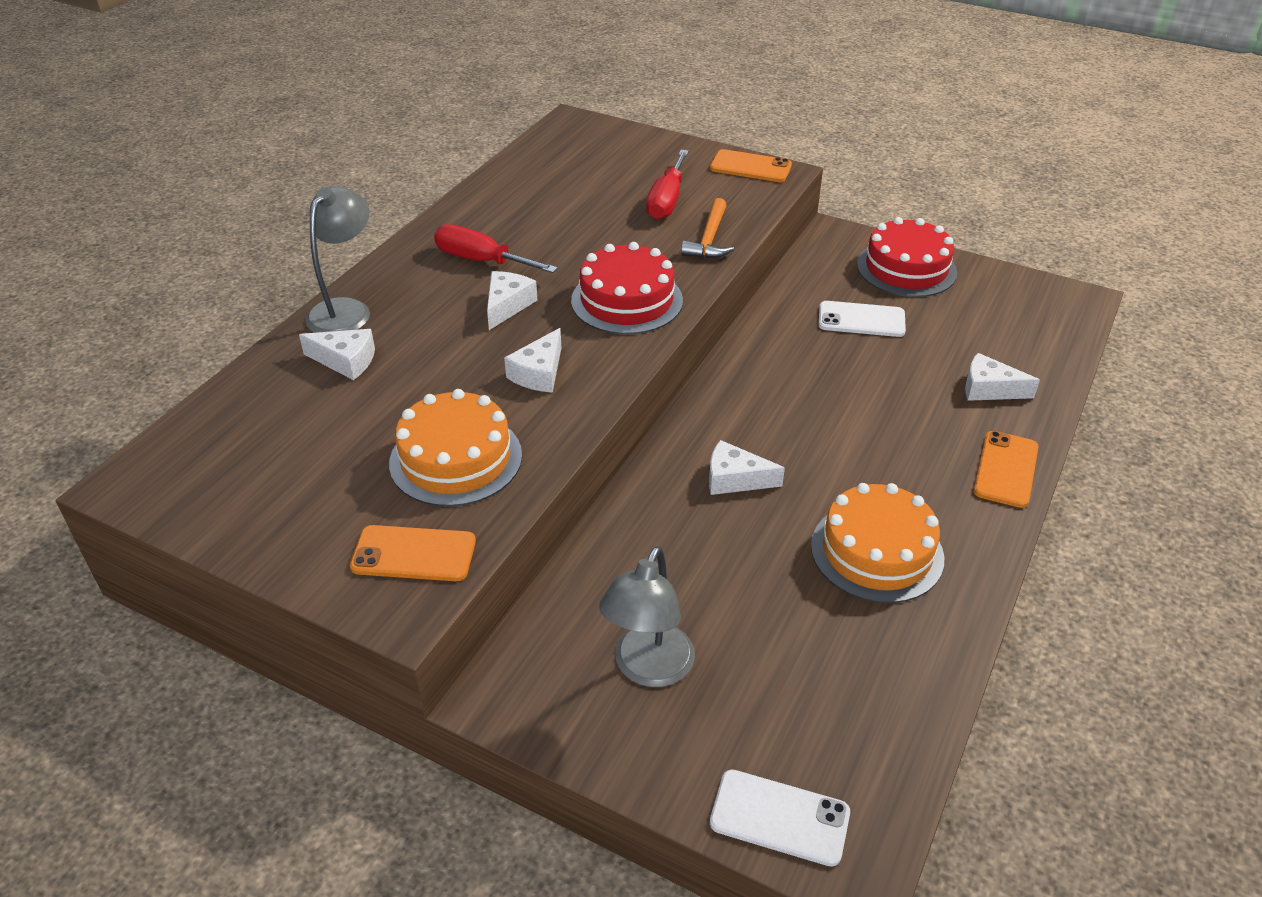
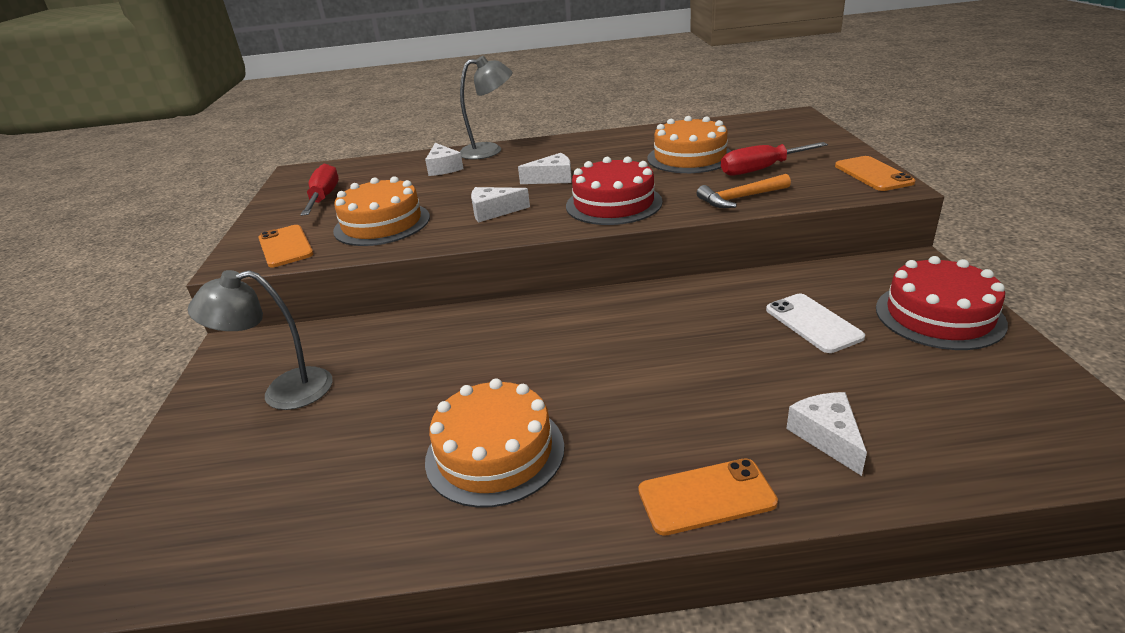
camera: 60 degrees right, 10 degrees down
(481, 260) = (589, 156): red screwdriver -> red screwdriver (324, 198)
(582, 215) = (690, 157): none -> orange cake
(735, 479) = (518, 347): white cheese -> none
(779, 817) = (148, 515): white phone -> none

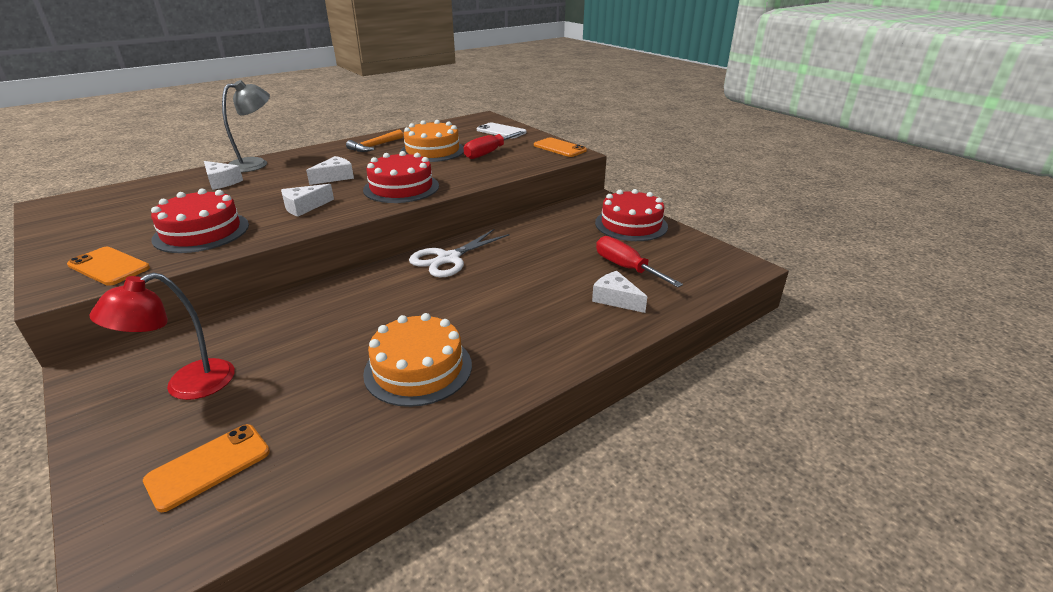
camera: 35 degrees left, 0 degrees up
(283, 391) = (187, 386): grey lamp -> red lamp
(324, 198) = (110, 222): red screwdriver -> red screwdriver (626, 268)
(382, 224) = (201, 232): orange cake -> red cake
(633, 309) = (448, 259): none -> white scissors
(706, 497) = (573, 348): orange phone -> orange phone (208, 466)
(740, 198) = (489, 172): orange hammer -> orange hammer (375, 146)
(813, 323) = (568, 243): white phone -> white phone (501, 131)

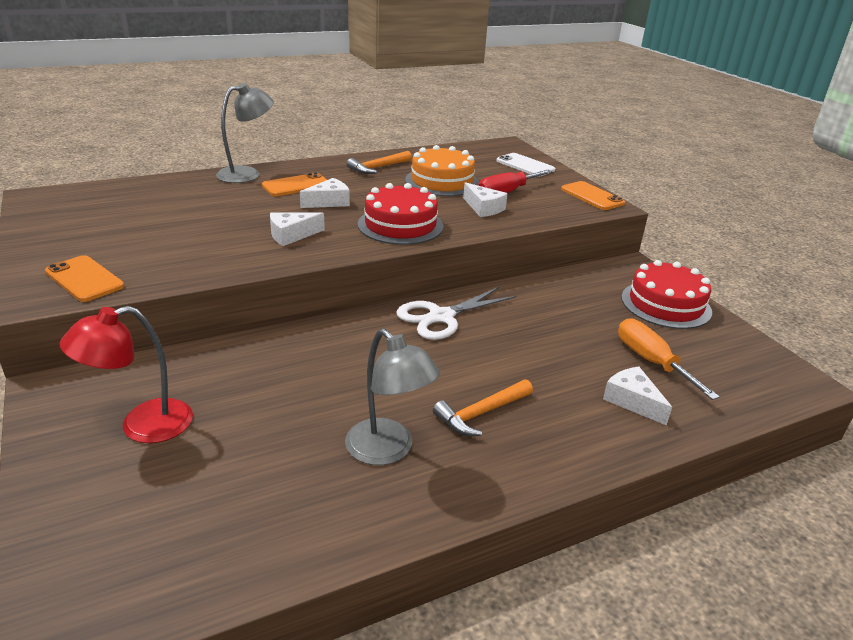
camera: 10 degrees right, 0 degrees up
(201, 232) = (181, 251): red cake -> none
(208, 466) = (152, 526): orange phone -> orange phone (296, 185)
(221, 182) = (209, 192): white cheese -> white cheese (483, 208)
(418, 369) = (388, 450): orange cake -> grey lamp
(494, 327) = (481, 413): none -> orange hammer
(626, 268) = (651, 361): red screwdriver -> orange screwdriver

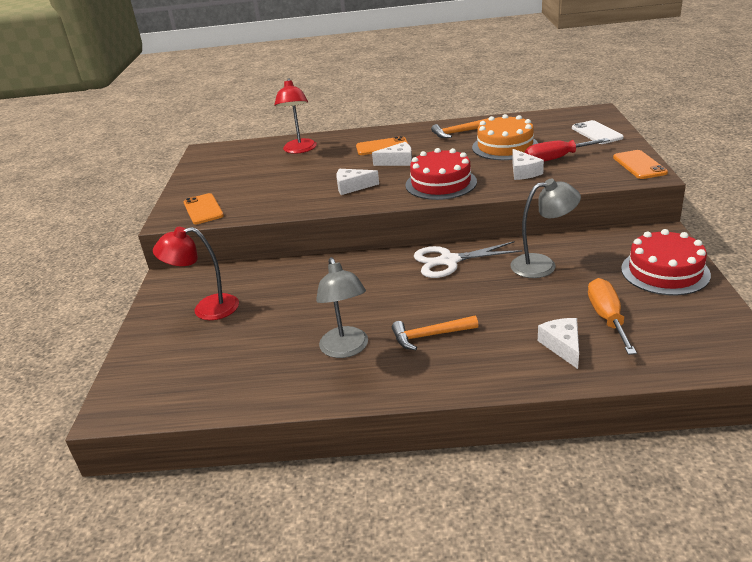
camera: 30 degrees right, 0 degrees up
(185, 192) = (299, 150): none -> red lamp
(247, 174) = (352, 136): grey lamp -> grey lamp (542, 265)

